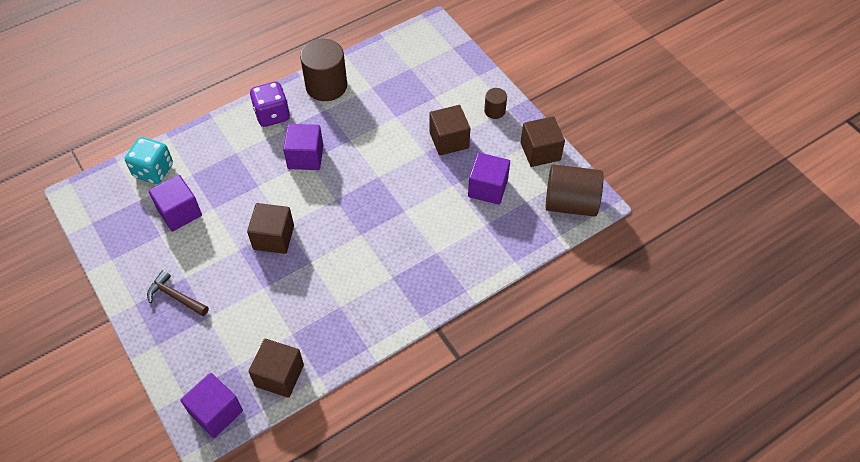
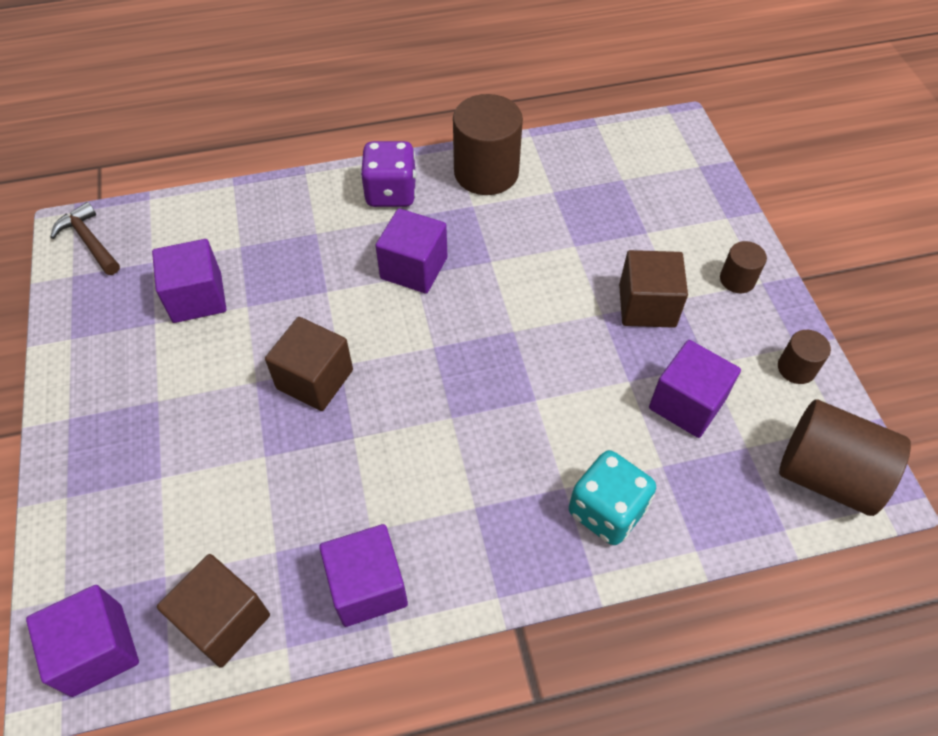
camera: 20 degrees right, 0 degrees up
(153, 171) = (190, 226): turquoise dice -> turquoise dice (606, 511)
(175, 296) = (130, 426): brown hammer -> brown hammer (89, 241)
(350, 334) = (368, 586): none -> purple cube
(540, 151) = (796, 368): brown cube -> brown cylinder

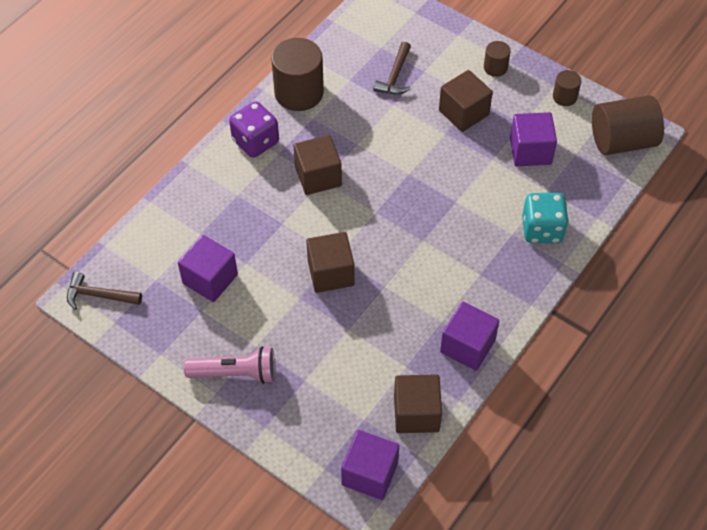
camera: 40 degrees left, 0 degrees up
(107, 413) = (235, 373): none -> pink flashlight
(414, 268) = (318, 176): purple cube -> brown cube
(607, 217) = (395, 76): none -> brown hammer

